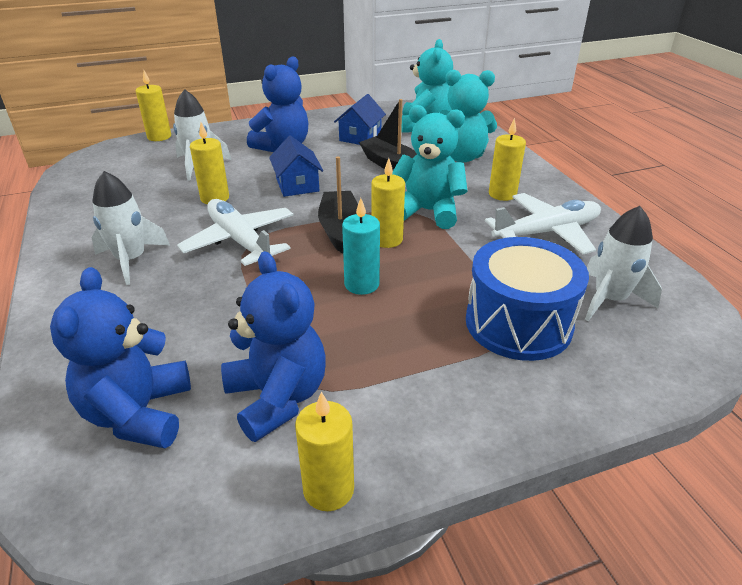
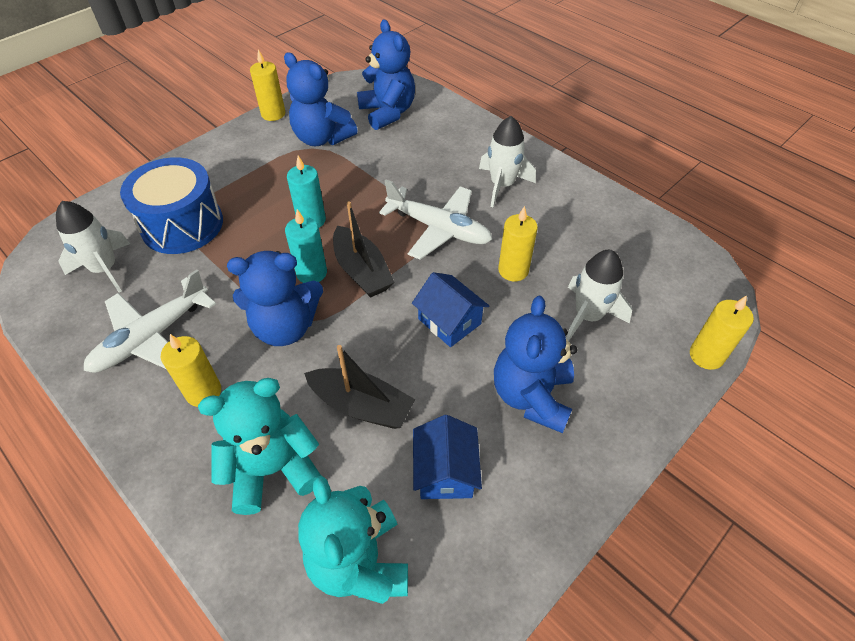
camera: 155 degrees right, 15 degrees up
(387, 239) = (311, 273): yellow candle -> turquoise candle
(427, 211) = (285, 327): turquoise teddy bear -> blue teddy bear

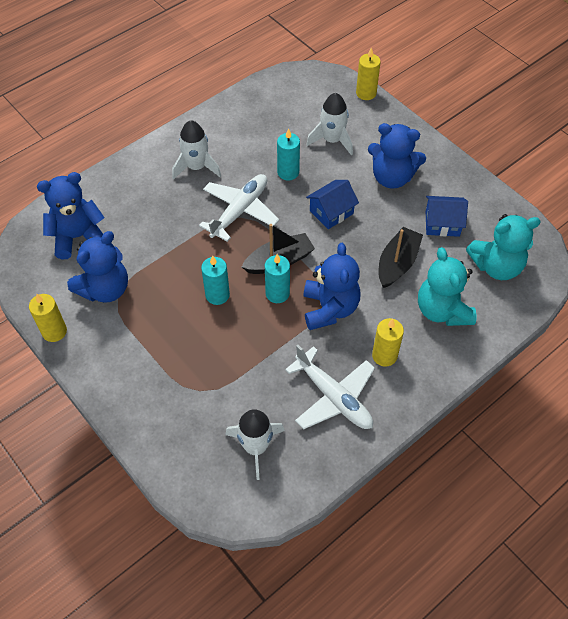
camera: 85 degrees left, 5 degrees up
(182, 225) = (208, 393): blue drum -> none
(513, 270) = (288, 172): yellow candle -> turquoise candle

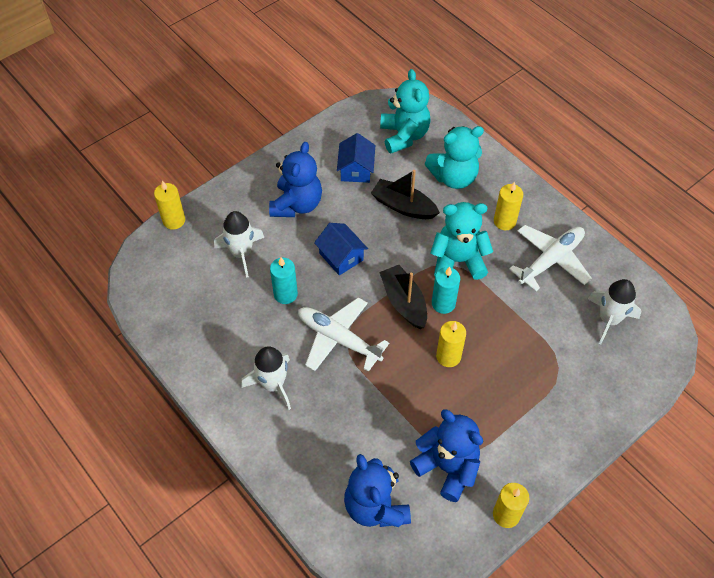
camera: 90 degrees left, 0 degrees up
(217, 295) = (448, 356): turquoise candle -> yellow candle
(329, 308) = (458, 261): blue teddy bear -> turquoise teddy bear

